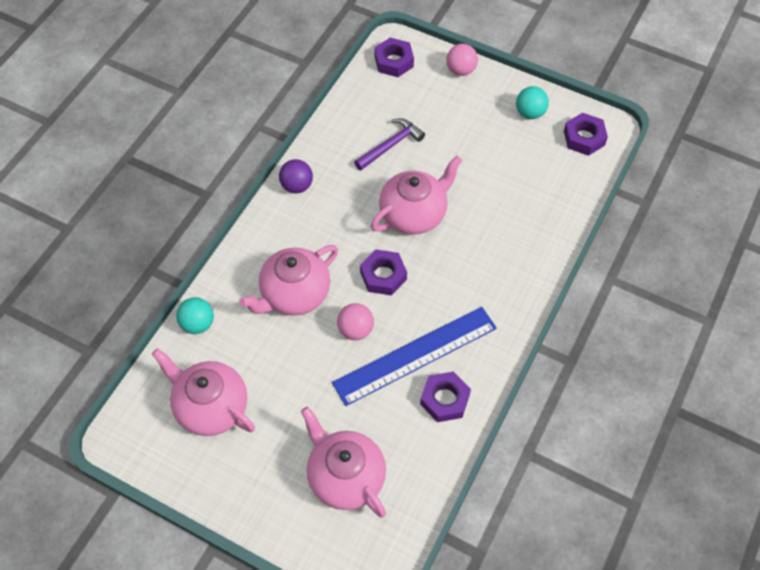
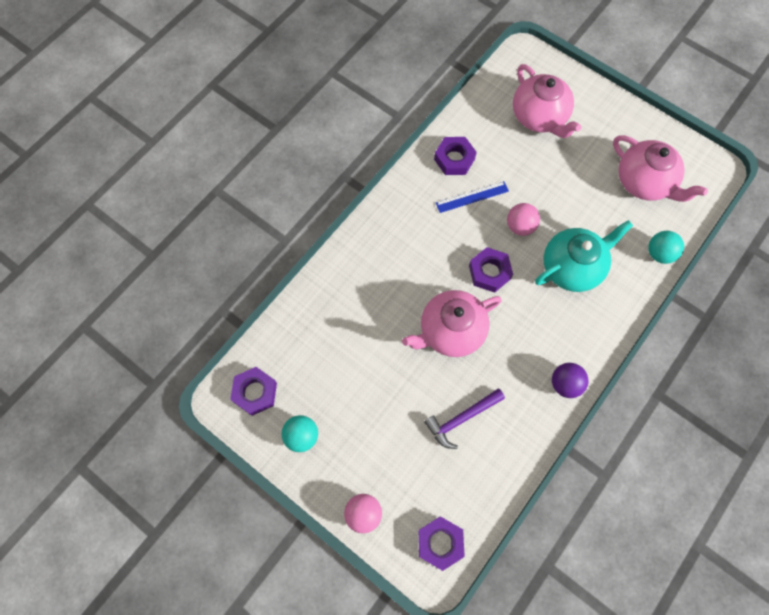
camera: 170 degrees left, 10 degrees up
(294, 294) = (572, 267): pink teapot -> turquoise teapot
(415, 355) = (472, 197): blue ruler -> blue ruler, size x0.50

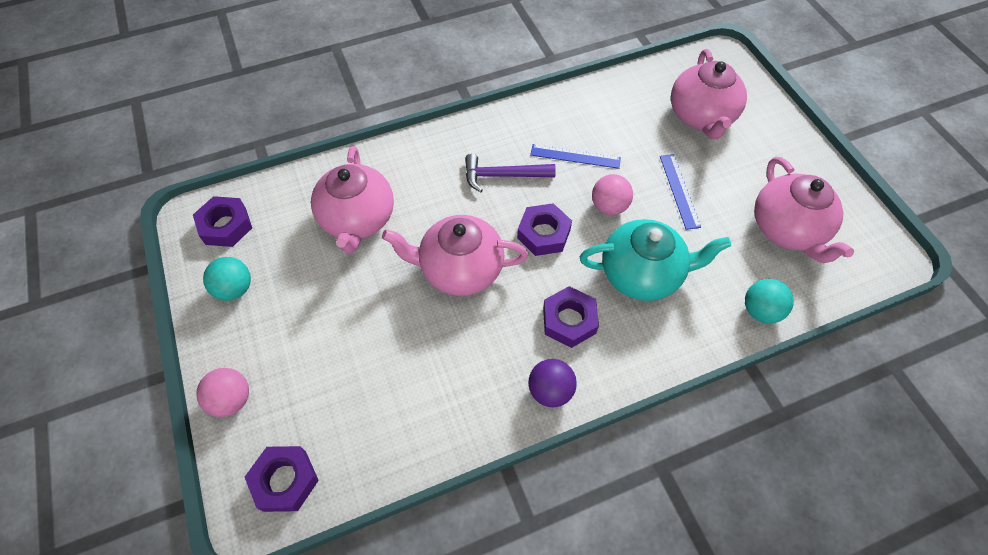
camera: 30 degrees right, 10 degrees down
(351, 333) = (358, 219): none -> pink teapot
(454, 159) = (581, 115): purple nut -> purple nut (569, 320)
(461, 419) = (406, 362): purple hammer -> purple hammer (503, 176)
(559, 188) = (679, 190): none -> blue ruler

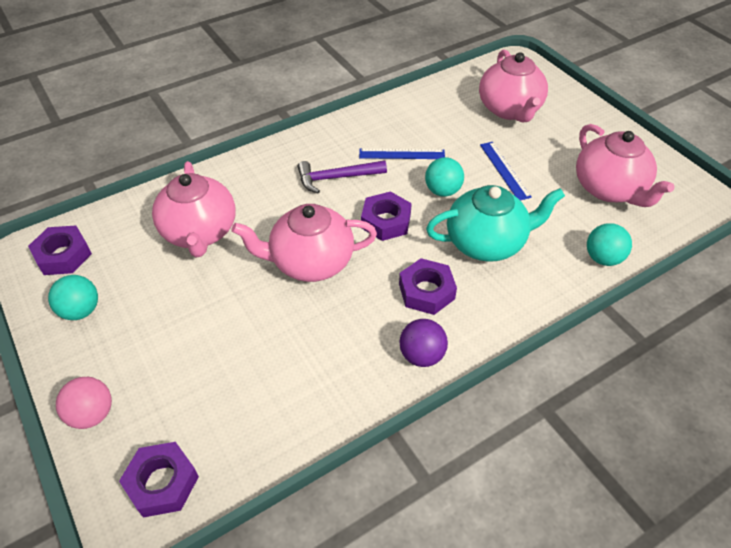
camera: 10 degrees left, 10 degrees down
(609, 206) = (442, 191): pink ball -> turquoise ball

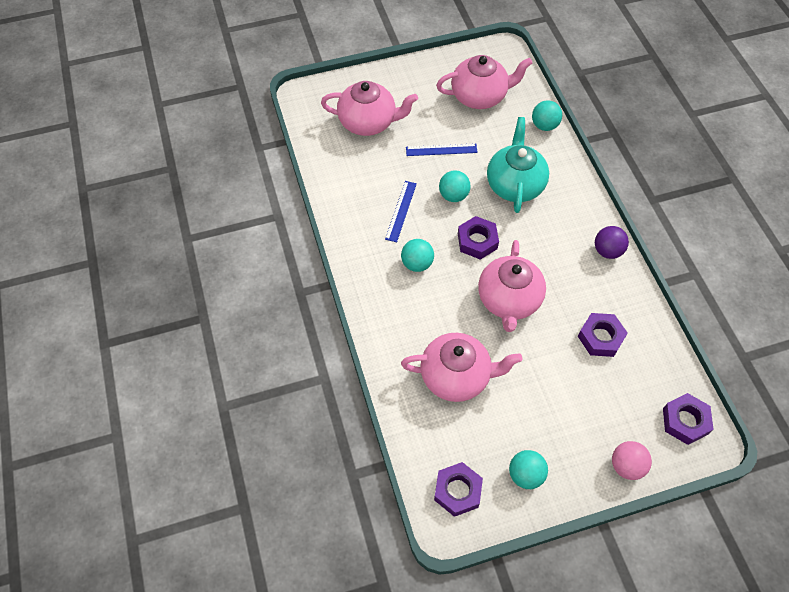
camera: 75 degrees left, 10 degrees up
(336, 178) = (417, 264): purple hammer -> turquoise ball
(426, 291) = (553, 233): purple nut -> purple nut (600, 338)

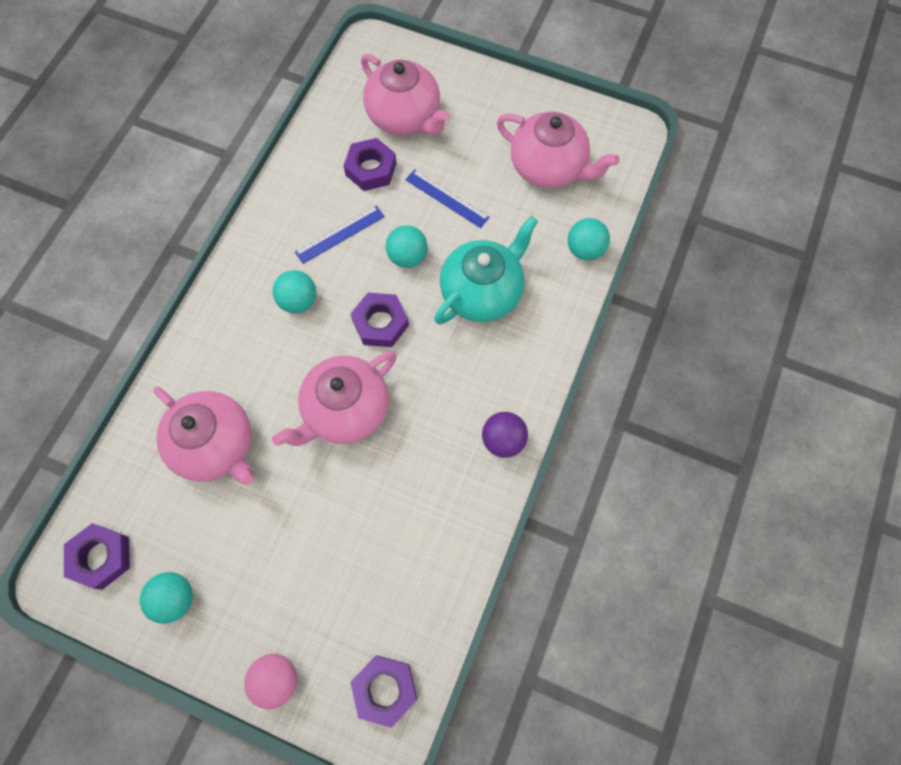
camera: 40 degrees right, 10 degrees up
(600, 338) = (395, 526): purple nut -> purple nut (371, 169)

